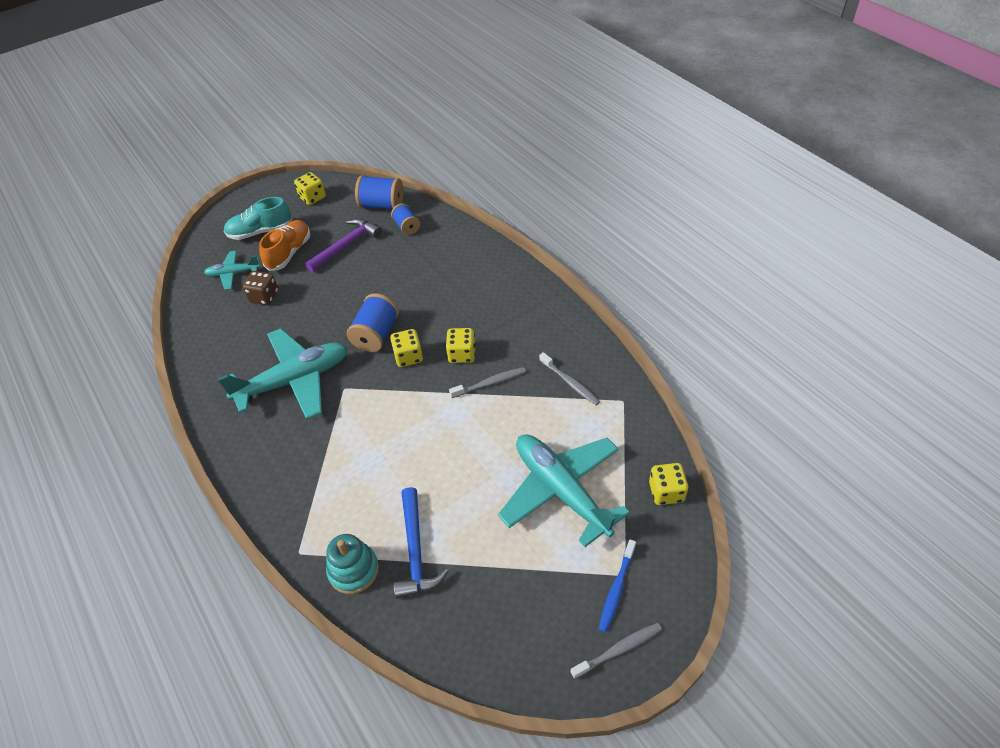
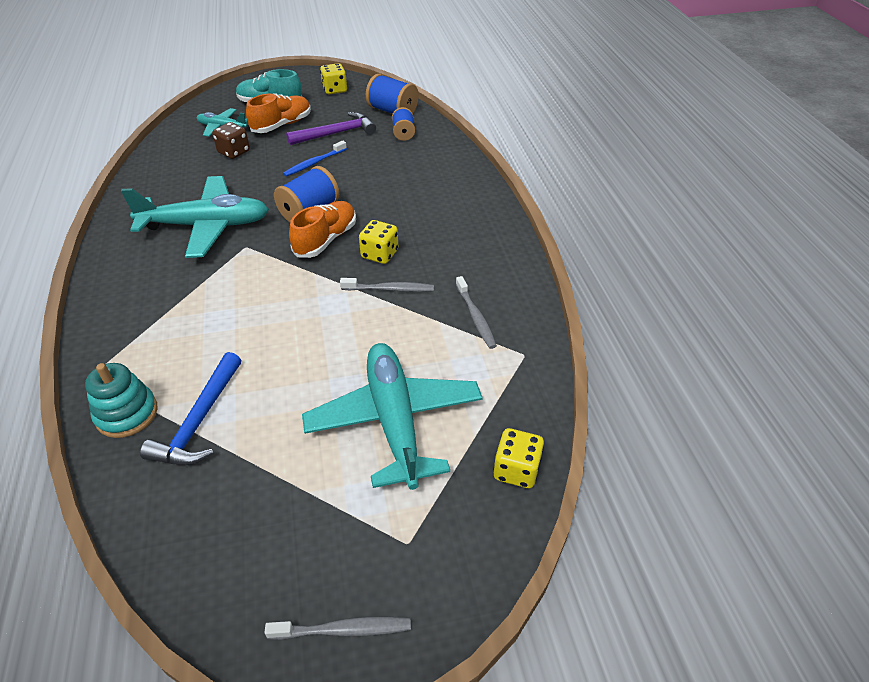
camera: 20 degrees right, 5 degrees down
(408, 357) = (326, 240): yellow dice -> orange shoe
(616, 589) = (387, 555): blue toothbrush -> blue toothbrush (314, 163)

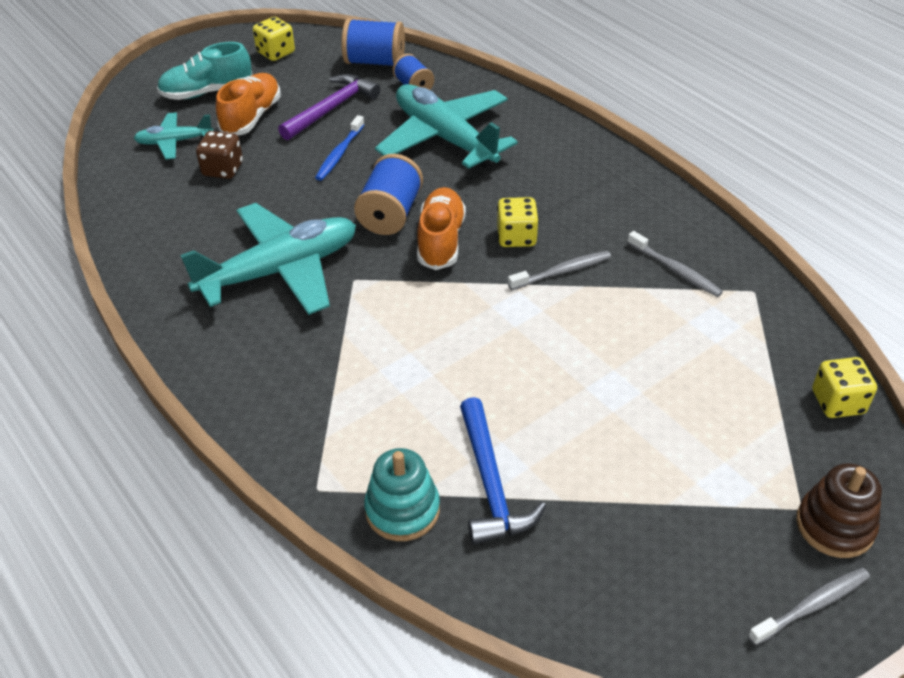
camera: 25 degrees left, 0 degrees up
(395, 421) = (688, 403): turquoise plane -> turquoise plane (445, 138)
(423, 571) = (834, 525): none -> brown stacking toy

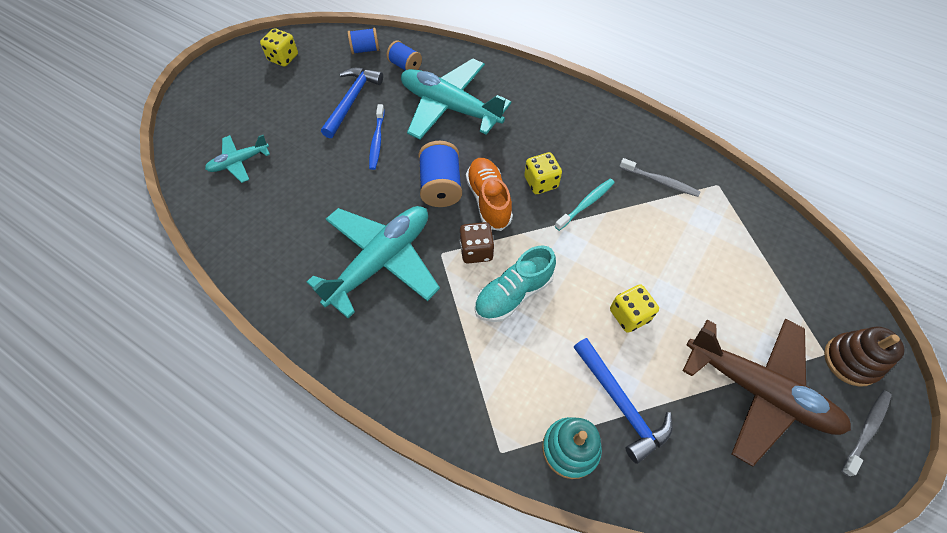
camera: 20 degrees left, 15 degrees up
(207, 92) = (244, 108): turquoise shoe -> turquoise shoe (513, 294)
(223, 169) = (291, 178): brown dice -> brown dice (476, 251)
(251, 117) = (292, 123): orange shoe -> none
(332, 109) = (352, 100): purple hammer -> blue hammer
(375, 62) = (365, 50): blue spool -> blue spool, size x0.63
(562, 271) = (586, 204): grey toothbrush -> turquoise toothbrush
(682, 521) = (758, 391): none -> brown plane
(837, 402) = (808, 260): yellow dice -> yellow dice (629, 315)

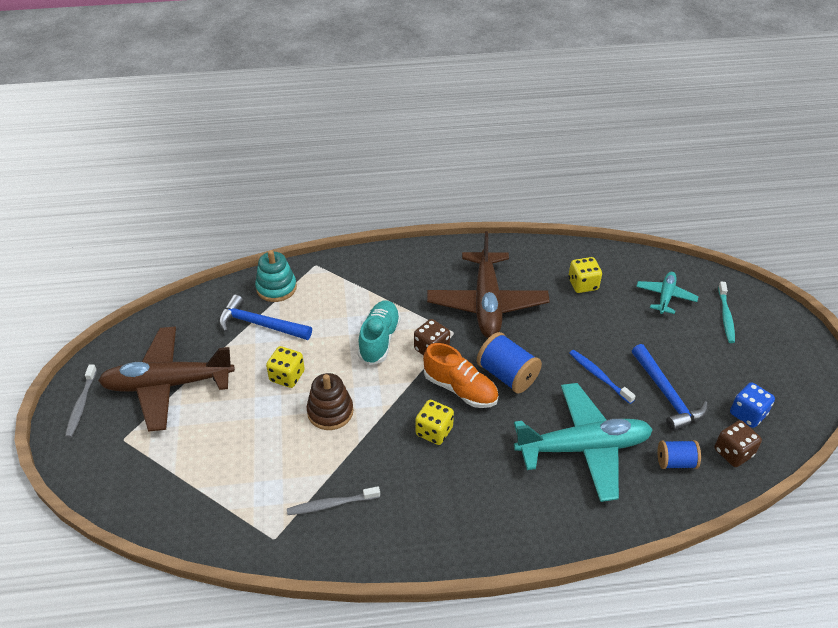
camera: 140 degrees right, 15 degrees down
(283, 58) = (779, 392): yellow dice -> yellow dice (583, 284)
(323, 60) = (747, 414): none -> blue dice
(365, 50) = (733, 453): blue spool -> brown dice
(381, 261) = (486, 303): turquoise plane -> brown plane
(586, 204) = (381, 438): turquoise toothbrush -> turquoise toothbrush (726, 316)
(851, 361) = (100, 446): brown stacking toy -> brown stacking toy (330, 412)

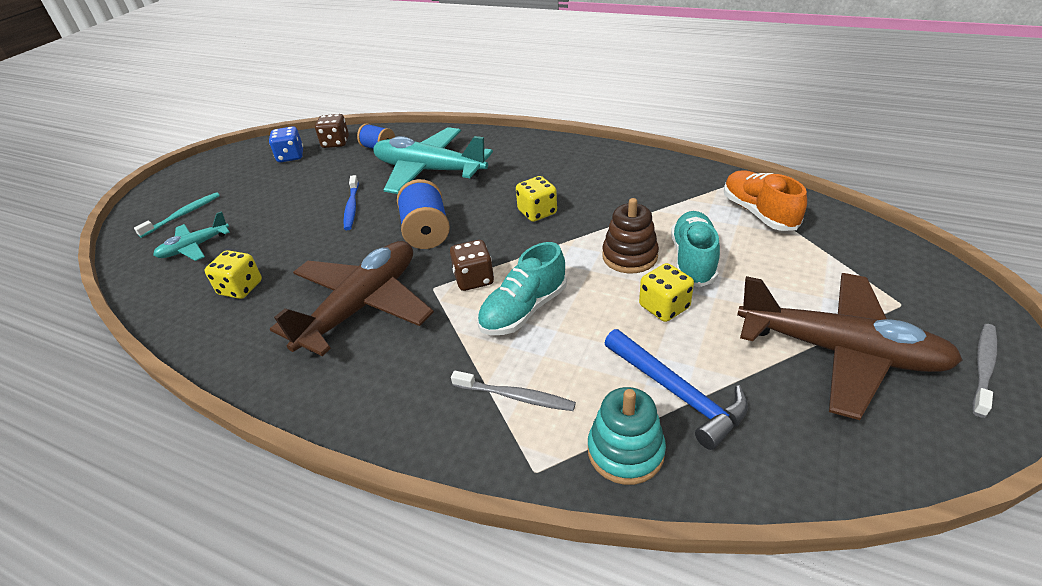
camera: 145 degrees left, 5 degrees down
(280, 426) = (693, 260): none -> turquoise shoe
(331, 504) = (666, 192): grey toothbrush -> grey toothbrush (515, 396)
(460, 389) = (481, 235): orange shoe -> orange shoe (758, 213)
(666, 395) = (322, 181): blue hammer -> none

